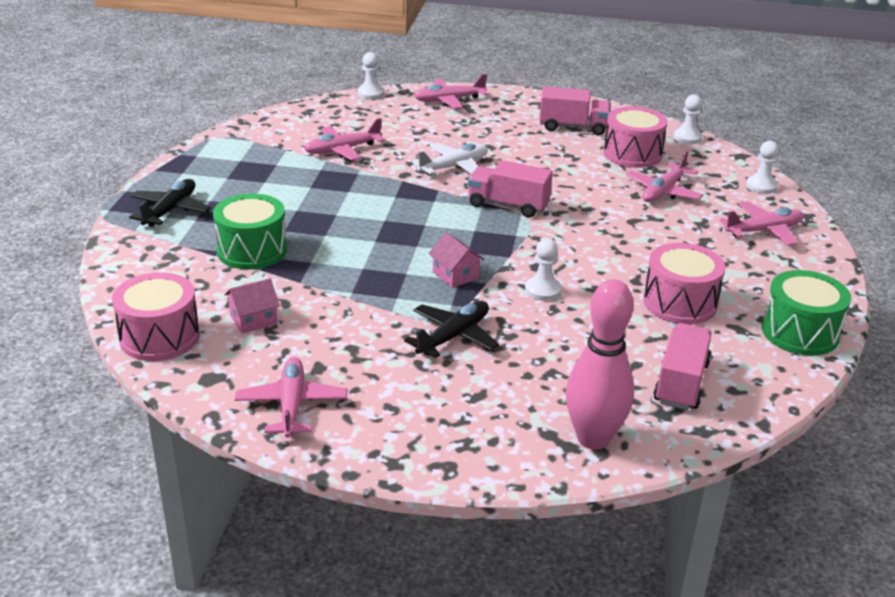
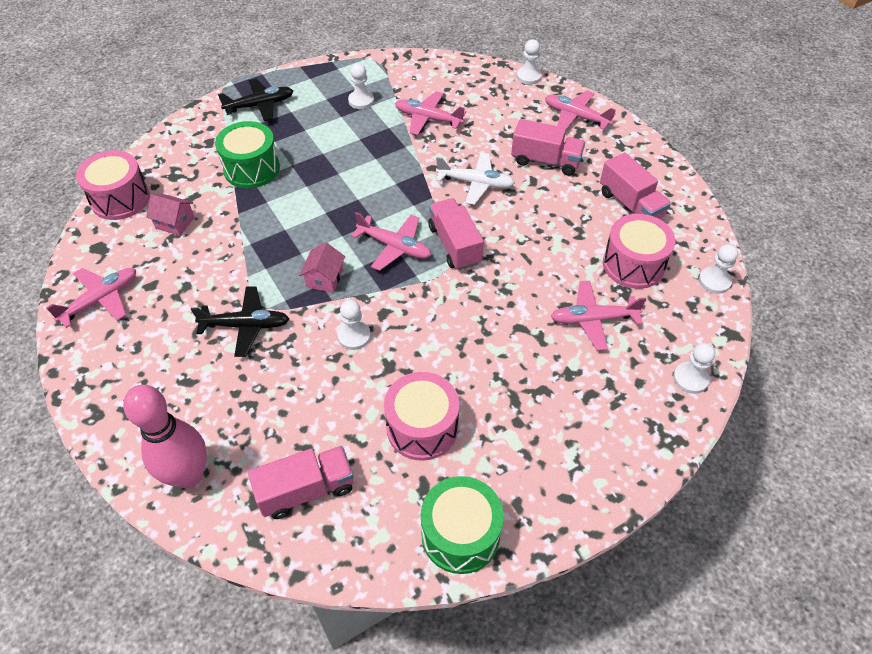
camera: 50 degrees right, 20 degrees up
(262, 165) = (361, 101): none -> white pawn
(476, 132) = (545, 161): none -> pink truck
(764, 231) = (608, 422): pink plane -> pink plane (394, 247)

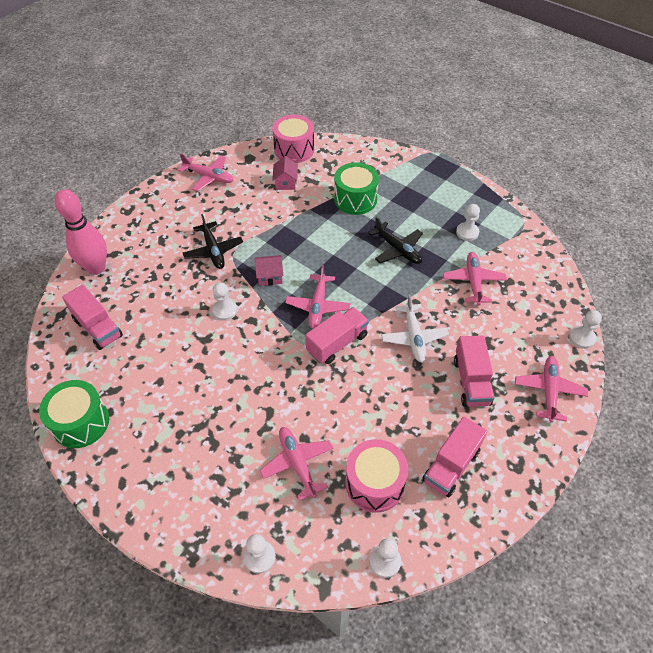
camera: 70 degrees right, 0 degrees up
(260, 105) = (423, 178): black plane -> black plane (397, 249)
(422, 427) = (159, 375): pink drum -> none

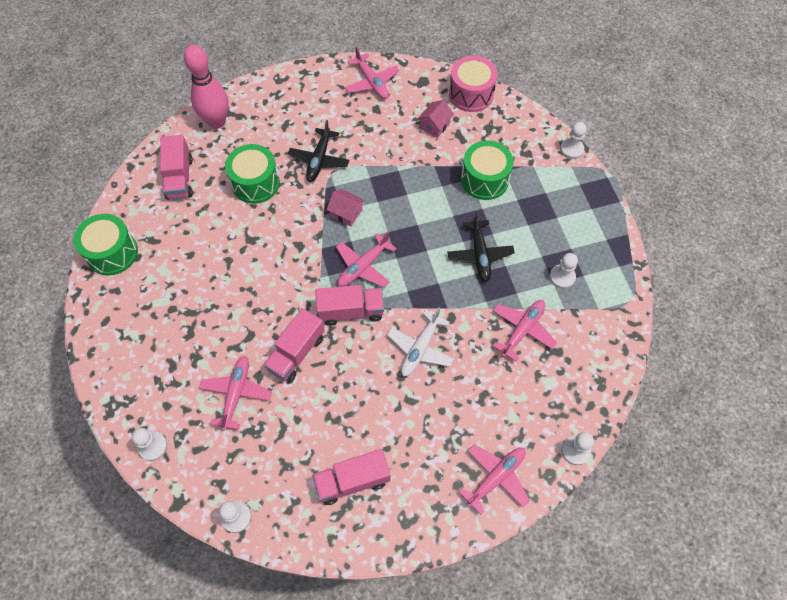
camera: 35 degrees right, 10 degrees up
(172, 295) = (255, 183): none -> green drum
(225, 310) = (285, 223): white pawn -> white pawn (571, 149)
(374, 483) = (280, 451): pink drum -> none
(471, 381) = (434, 421): pink truck -> pink truck (296, 353)

